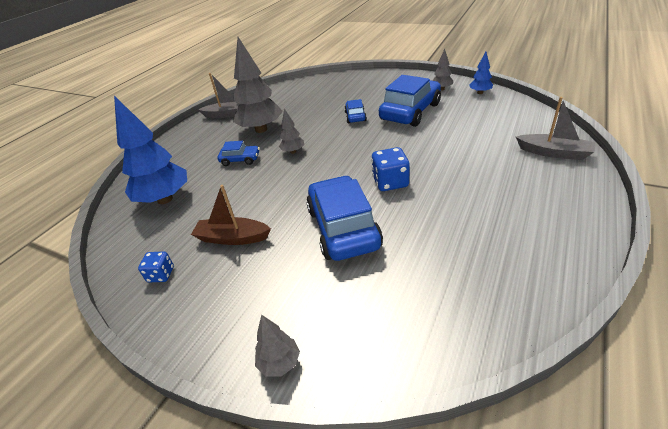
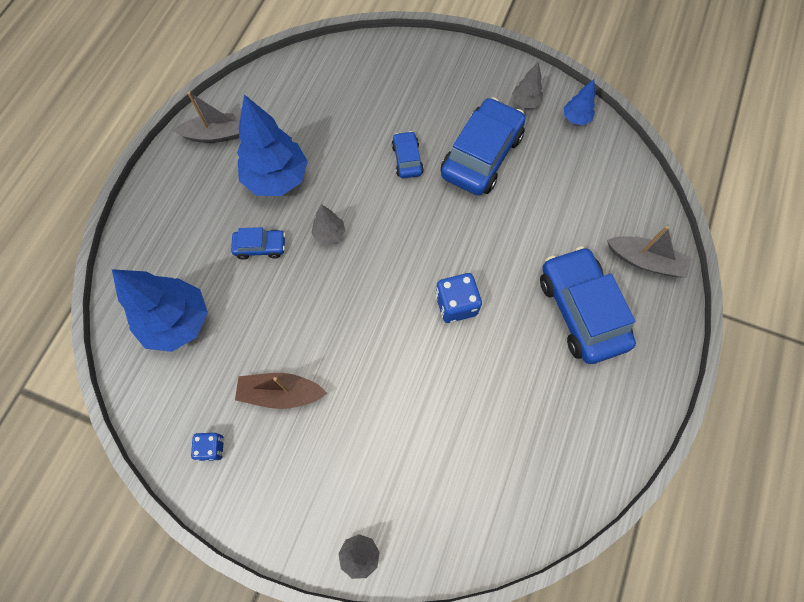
camera: 10 degrees left, 30 degrees up
(261, 129) = (277, 179): grey tree -> blue tree
(343, 228) = (405, 380): blue car -> blue car (581, 310)

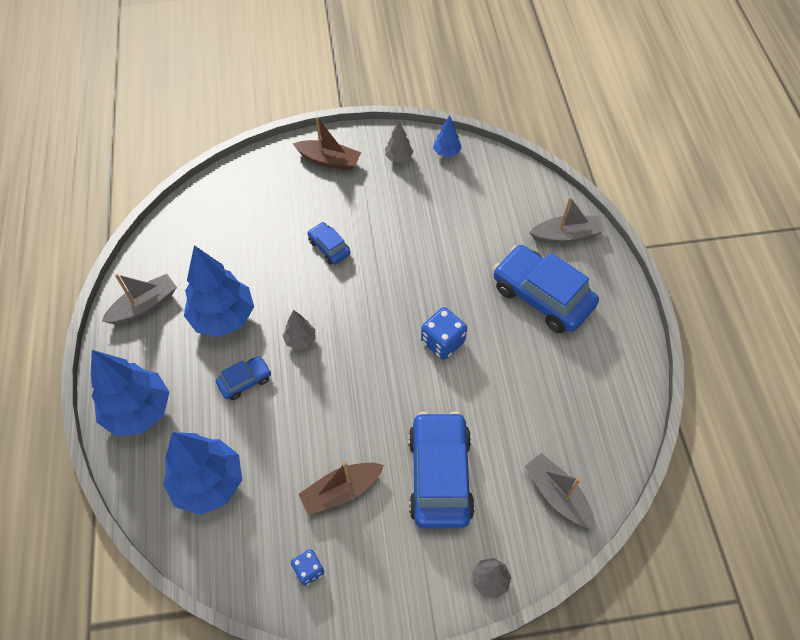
camera: 30 degrees left, 10 degrees down
(160, 226) = (138, 411): none -> blue tree
(458, 74) = (329, 160): none -> brown boat
(472, 513) = (557, 495): none -> grey boat
(481, 156) = (389, 216): blue car -> blue car (439, 475)

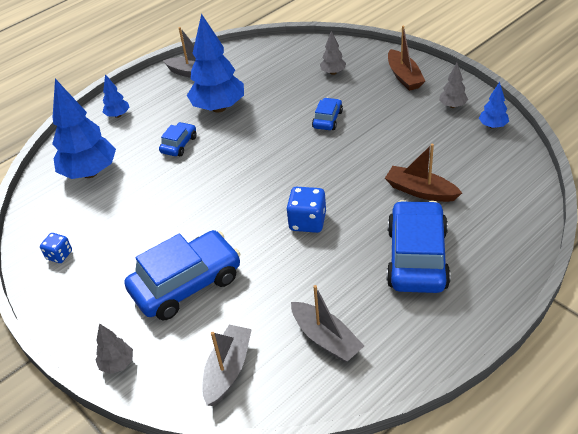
camera: 60 degrees right, 15 degrees down
(138, 411) = (118, 115): blue tree -> blue tree, size x0.47
(245, 381) = (179, 144): blue car -> blue car turned 90 degrees counterclockwise
(300, 340) = (235, 150): grey tree -> grey tree (333, 72)
(341, 491) = (132, 237): brown boat -> brown boat (420, 191)
(566, 235) = (501, 239): grey boat -> grey boat (326, 338)

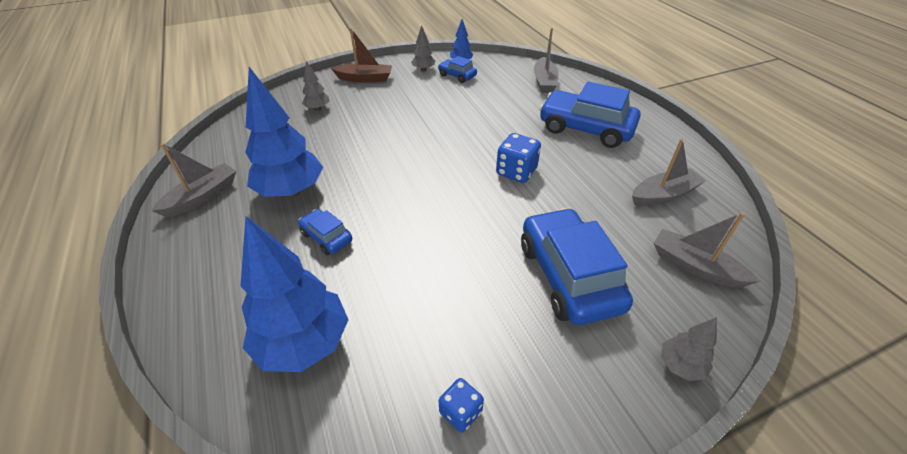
camera: 75 degrees left, 0 degrees up
(118, 115) = (203, 288): blue tree -> none
(327, 119) = (383, 128): blue car -> blue car (457, 76)
(420, 191) = (512, 108): brown boat -> none
(501, 202) = (544, 82): none -> grey boat

